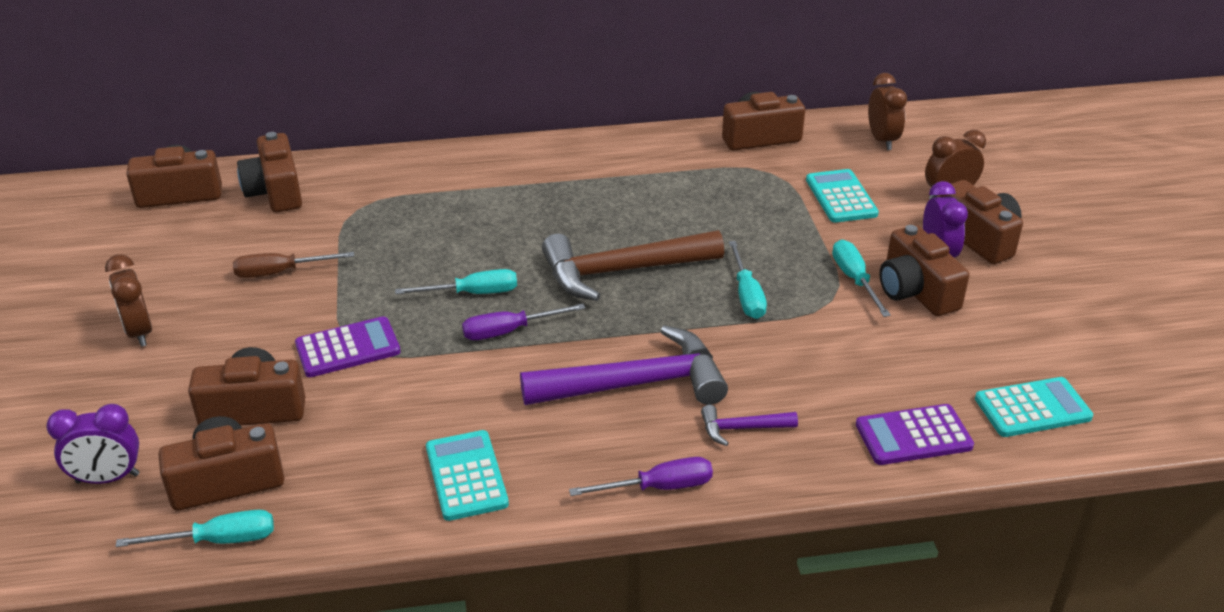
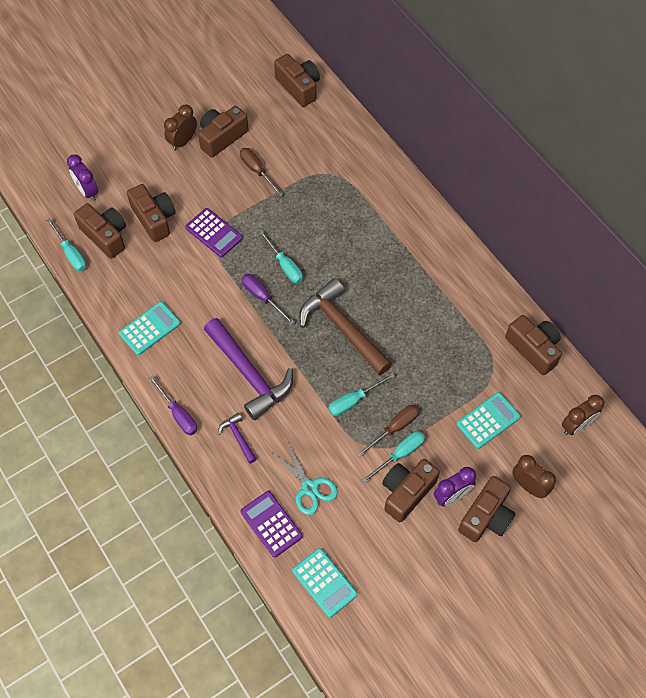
camera: 65 degrees right, 25 degrees up
(275, 191) = (324, 127): brown camera -> brown camera (221, 137)
(811, 272) = (394, 428): none -> brown screwdriver
(868, 378) = (309, 488): none -> turquoise scissors

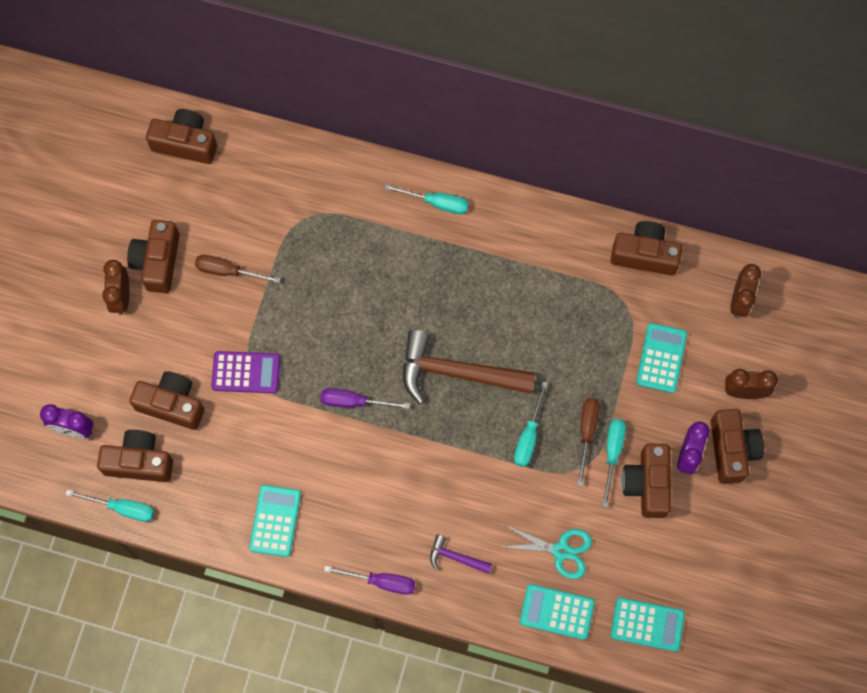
camera: 40 degrees left, 10 degrees up
(249, 374) = (411, 488): purple hammer -> none
(271, 524) = (556, 612): purple calculator -> turquoise calculator
(285, 265) = (346, 352): turquoise screwdriver -> turquoise screwdriver (436, 203)

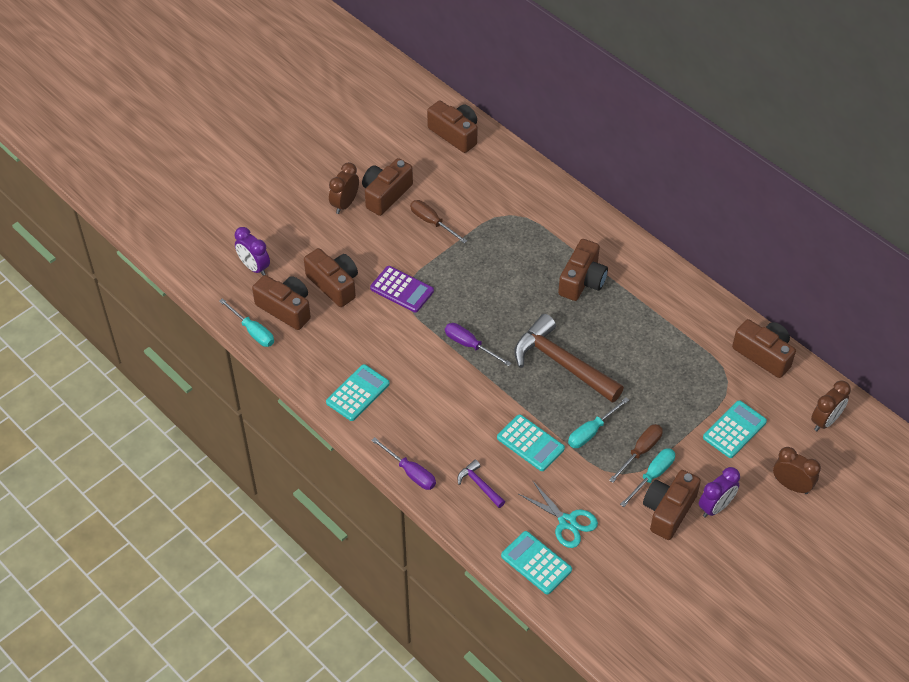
camera: 30 degrees right, 20 degrees down
(436, 203) = (617, 249): turquoise screwdriver -> none
(647, 624) = (605, 610): turquoise calculator -> turquoise calculator (530, 443)
(732, 450) = (755, 521): brown camera -> brown camera (582, 280)

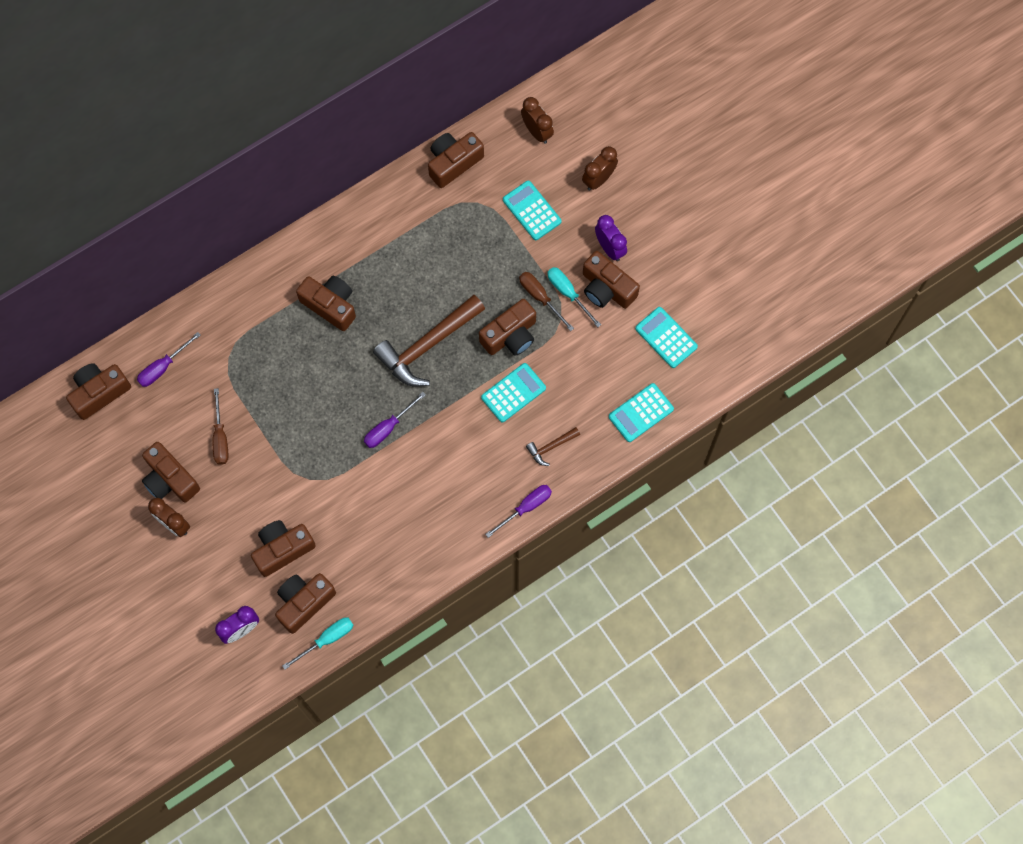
camera: 80 degrees left, 20 degrees up
(358, 393) = (425, 544): turquoise calculator -> turquoise calculator (666, 337)
(402, 290) = (304, 482): purple calculator -> none
(432, 222) = (220, 437): brown screwdriver -> brown screwdriver turned 60 degrees counterclockwise
(479, 485) = (551, 447): purple hammer -> brown hammer
(489, 171) = (163, 367): none -> purple screwdriver
(567, 522) = (603, 378): turquoise scissors -> none
(591, 431) = (510, 335): turquoise screwdriver -> brown camera

